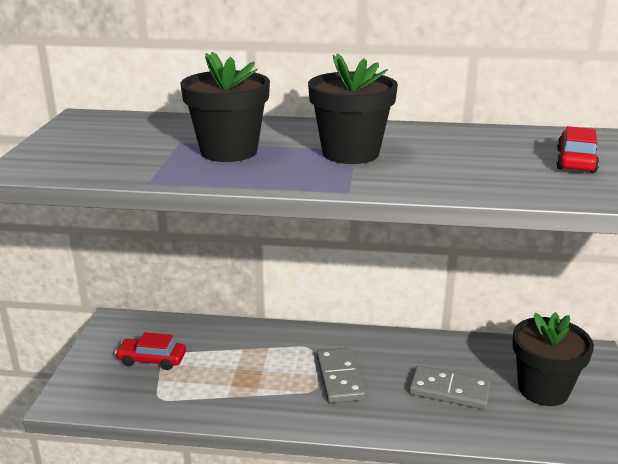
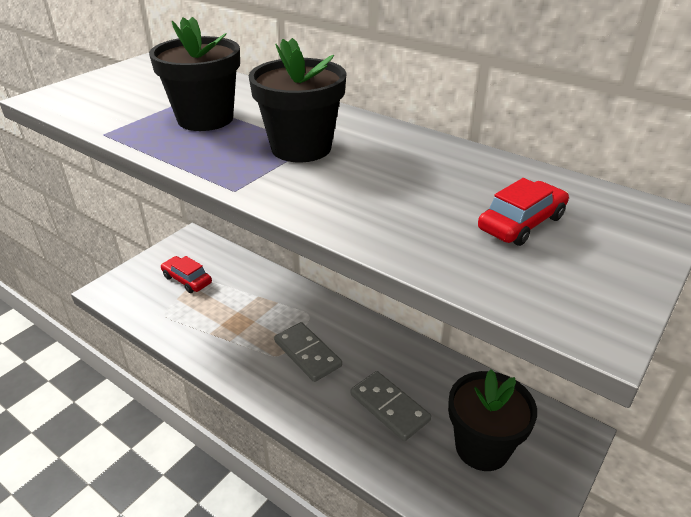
camera: 30 degrees right, 10 degrees up
(340, 378) = (307, 354): grey domino -> grey domino turned 60 degrees counterclockwise

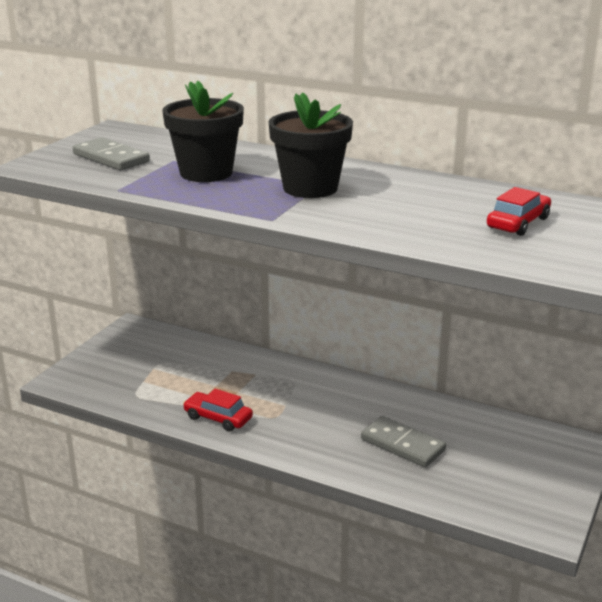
camera: 10 degrees left, 10 degrees down
(187, 280) = (147, 364): red car -> red car (218, 418)
(307, 354) = (305, 412): grey domino -> grey domino (111, 158)
(482, 447) = (500, 464): black flower pot -> none

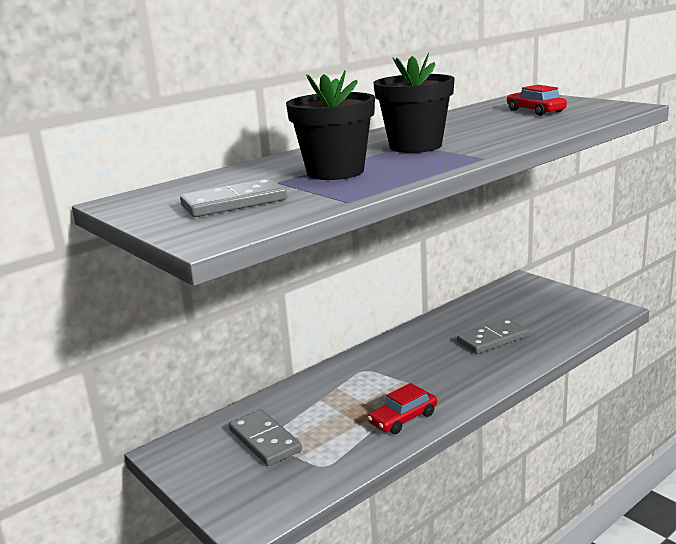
camera: 65 degrees left, 5 degrees down
(160, 361) = (265, 440): none -> grey domino

